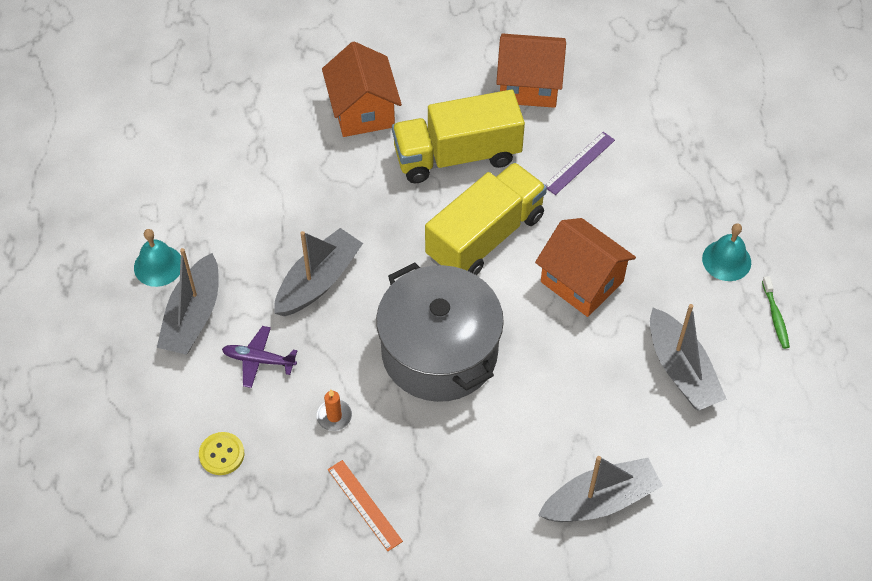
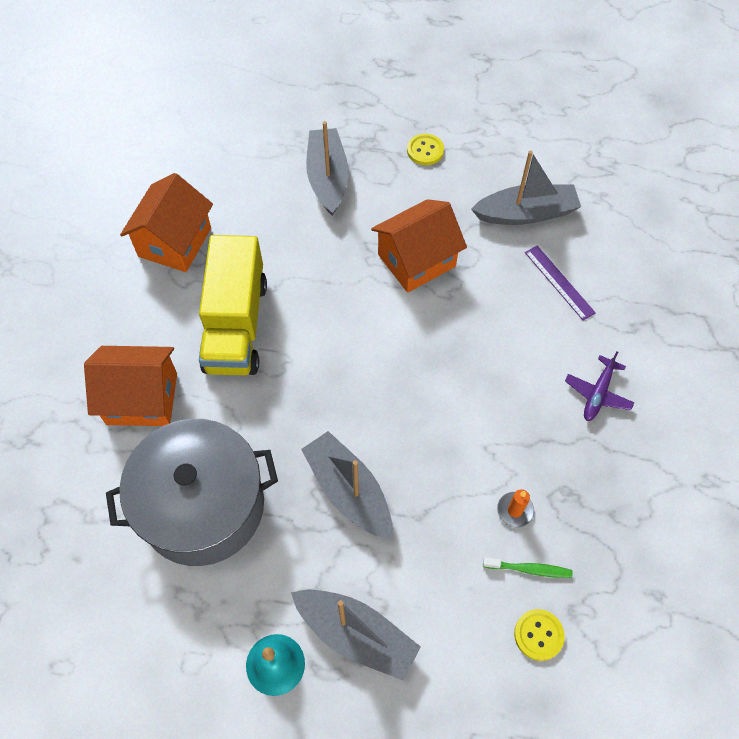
camera: 75 degrees left, 5 degrees up
(259, 360) = (431, 573): purple plane -> purple plane (597, 394)
(364, 505) = (618, 503): orange ruler -> none
(439, 352) = (463, 396): grey pot -> grey pot (202, 506)
(485, 236) = (342, 325): yellow truck -> none
(579, 163) = (284, 226): purple ruler -> purple ruler (559, 282)
(600, 500) = (642, 307): grey boat -> grey boat (327, 178)
(726, 260) = (425, 150): turquoise bell -> yellow button
(775, 317) = (490, 135): green toothbrush -> green toothbrush (529, 569)

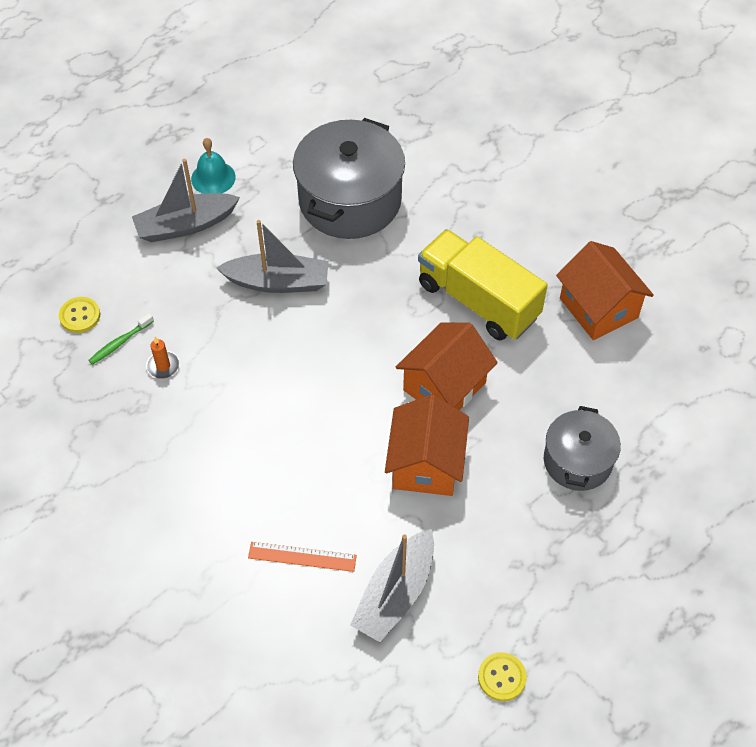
camera: 130 degrees right, 5 degrees down
(142, 398) = (465, 212): orange house -> orange house (444, 386)
(327, 178) = (577, 461): grey boat -> grey pot
(425, 150) = (544, 567): yellow button -> yellow button (502, 677)
(559, 282) = (302, 556): purple ruler -> orange ruler
(597, 394) = (183, 494): purple plane -> none

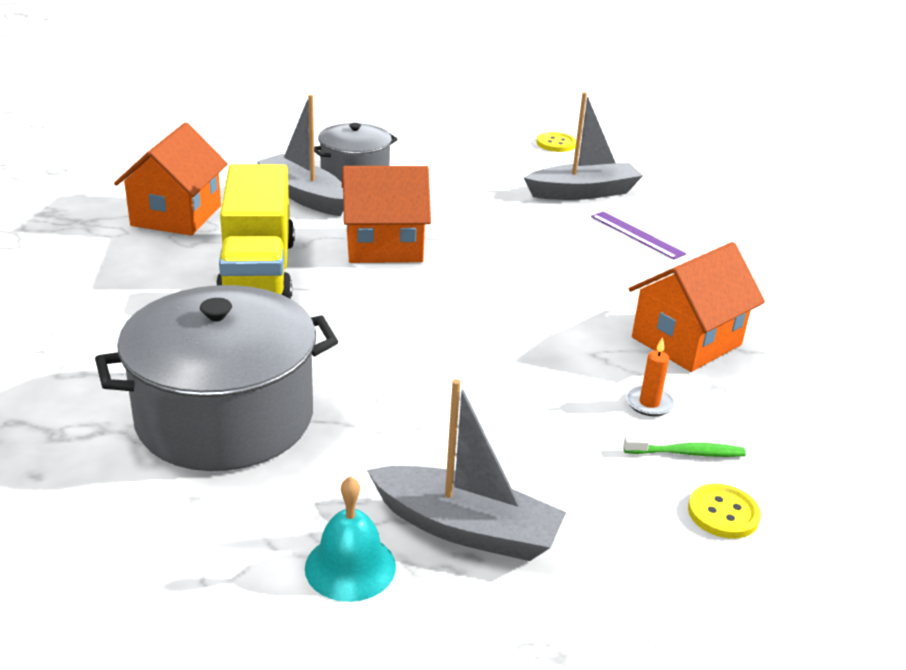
camera: 140 degrees left, 25 degrees down
(278, 282) = (426, 396): grey boat -> grey boat (304, 196)
(302, 556) = (637, 235): orange ruler -> purple ruler
(426, 464) = (469, 223): orange house -> orange house (686, 341)

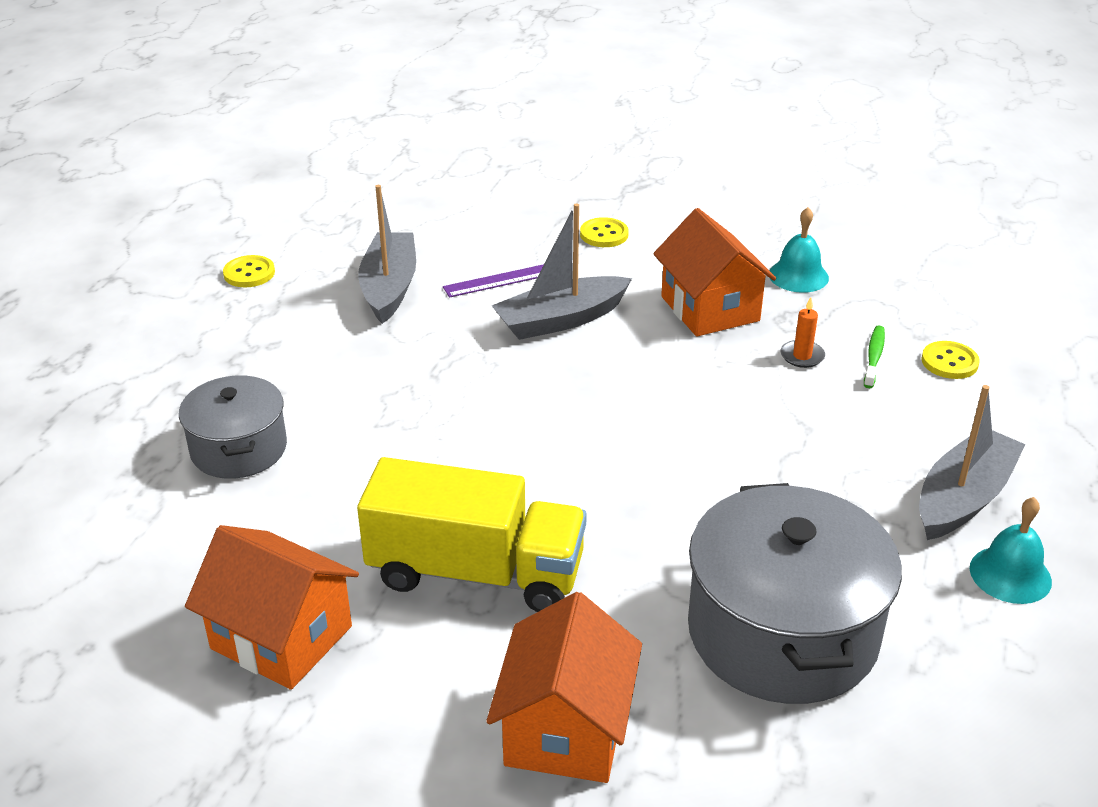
camera: 70 degrees left, 5 degrees up
(304, 196) = (284, 504): grey boat -> grey boat (560, 320)
(384, 246) = (455, 458): orange house -> orange house (566, 729)
(759, 273) = (604, 234): none -> yellow button
(801, 391) = (798, 276): none -> turquoise bell

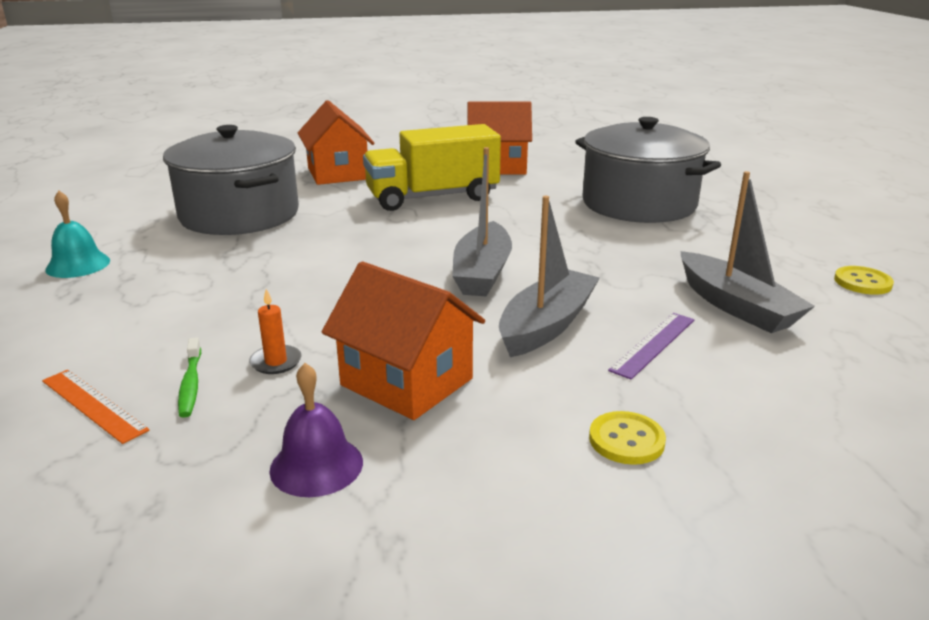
camera: 150 degrees right, 10 degrees down
(239, 449) = (639, 204): grey pot -> grey pot, size x1.70
(798, 276) = (316, 465): turquoise bell -> purple bell
(949, 362) = (93, 405): yellow button -> orange ruler
(963, 498) = (105, 295): grey boat -> grey boat (482, 273)

